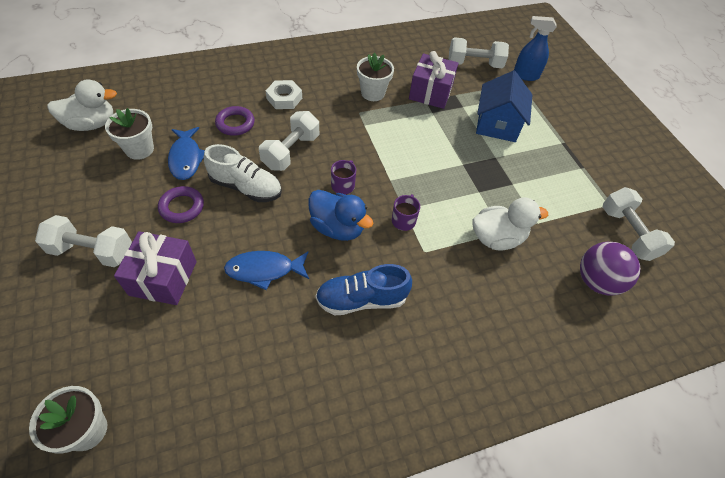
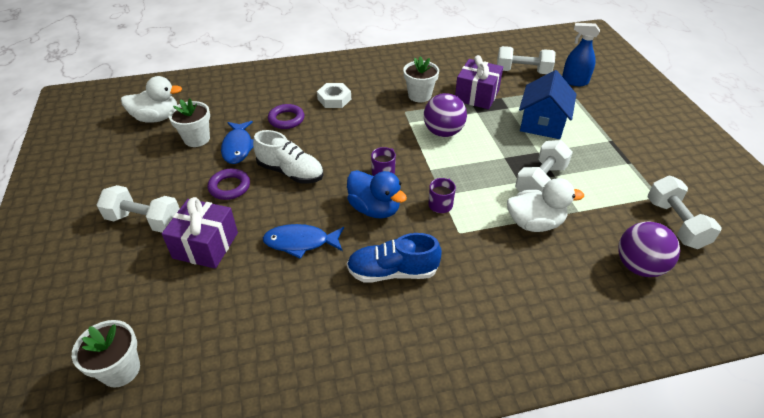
camera: 10 degrees right, 10 degrees down
(291, 152) = (336, 143): white dumbbell -> white dumbbell (540, 181)
(400, 136) = (443, 132): none -> purple ball

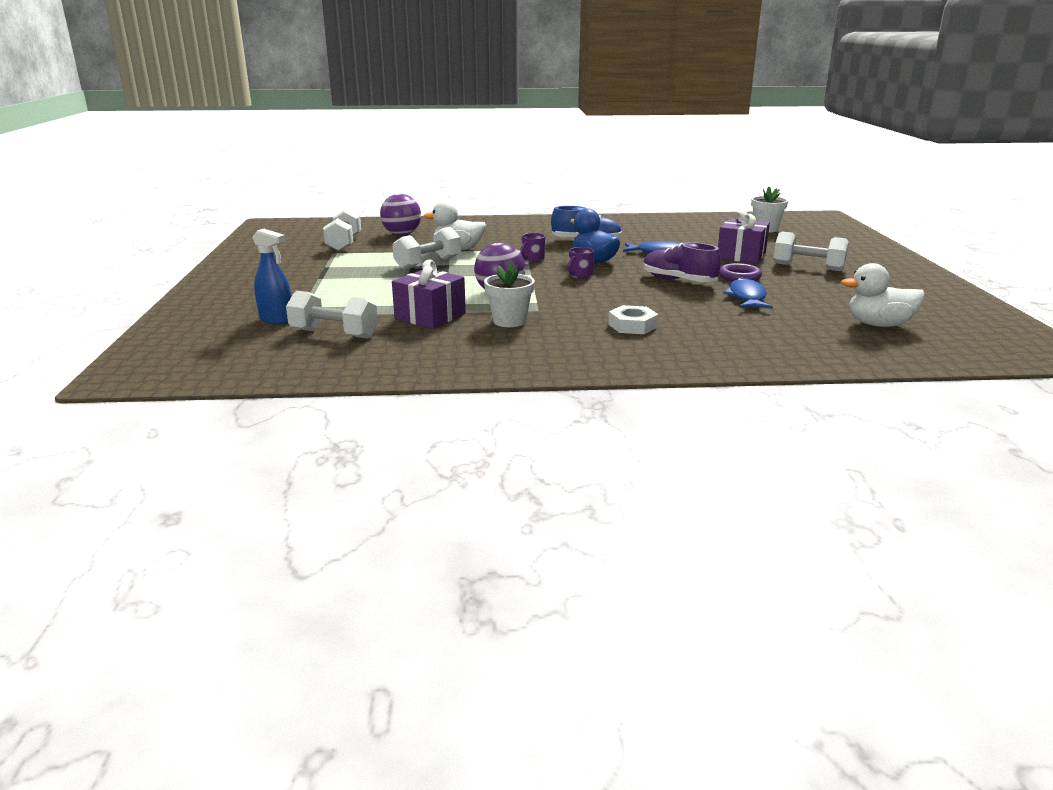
camera: 170 degrees left, 20 degrees down
(197, 139) = (804, 306): white flower pot -> none
(286, 119) = (696, 313): purple ring -> none
(290, 172) = (678, 280): white shoe -> purple shoe
(542, 123) = (376, 291): blue house -> none

